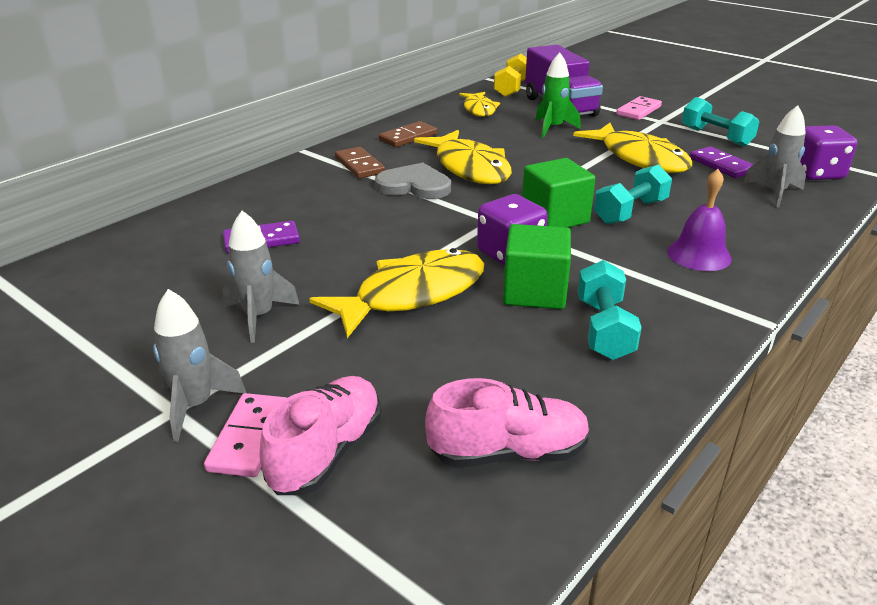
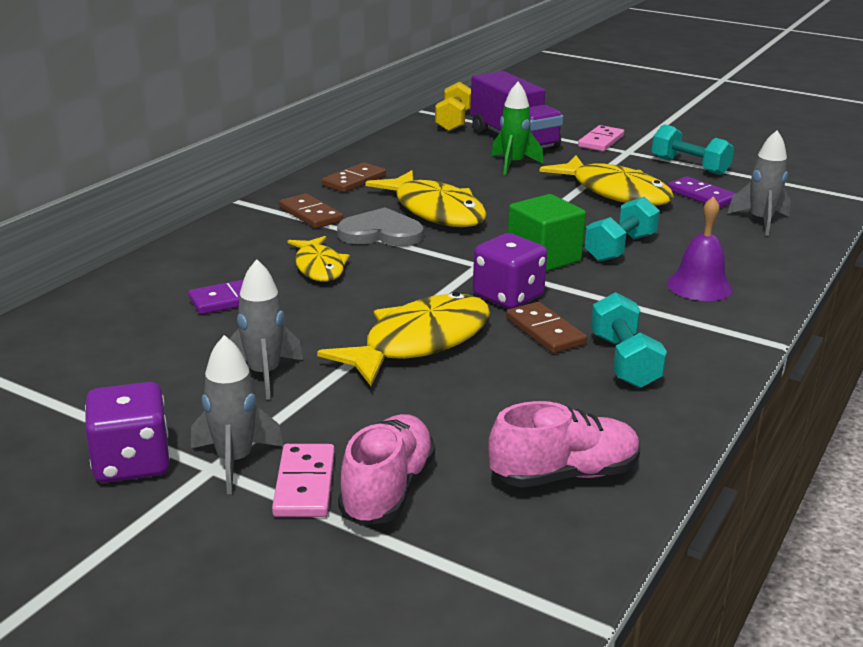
camera: 10 degrees left, 5 degrees down
(479, 109) = (424, 147): yellow fish -> yellow fish (319, 267)
(534, 292) = (545, 331): green cube -> brown domino
(816, 173) = (798, 199): purple dice -> purple dice (132, 463)

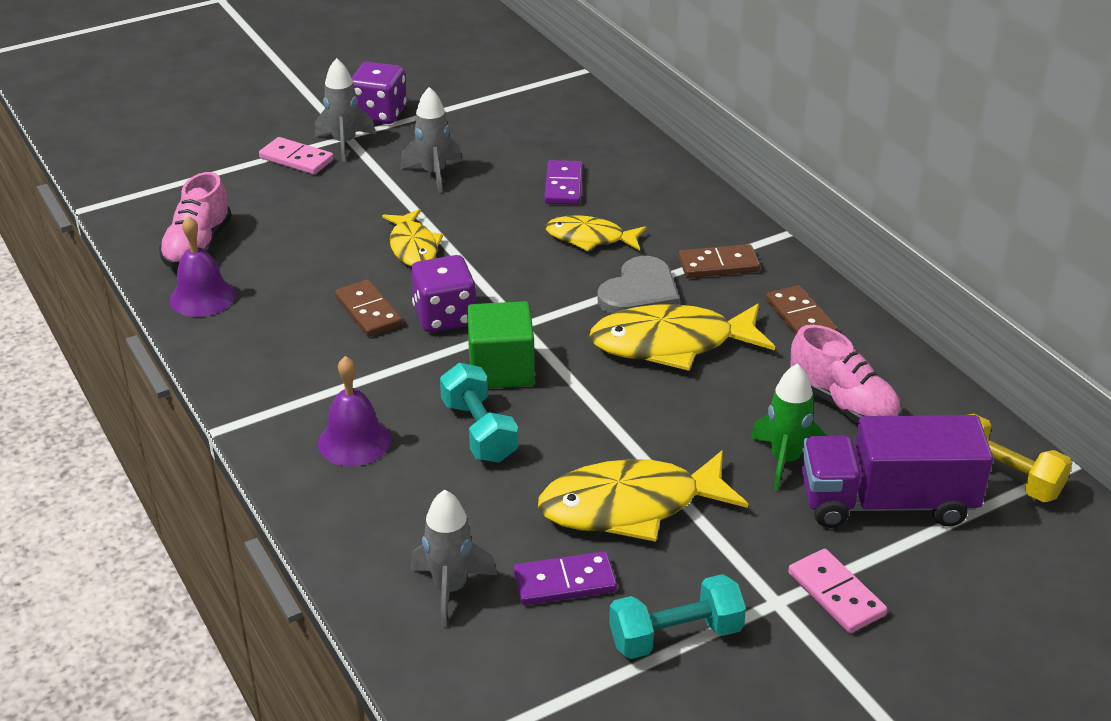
camera: 120 degrees right, 10 degrees up
(387, 490) = (259, 183): pink shoe -> pink shoe (842, 403)
(419, 342) = (413, 247): yellow fish -> yellow fish, size x0.61
(545, 331) = (368, 311): brown domino -> brown domino turned 60 degrees clockwise
(624, 361) = (286, 331): turquoise dumbbell -> none
(641, 429) = (202, 297): none -> purple bell

